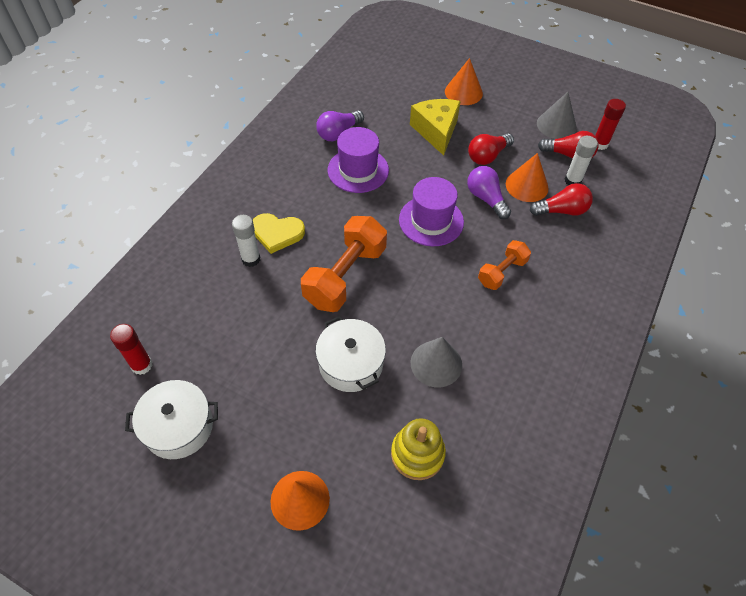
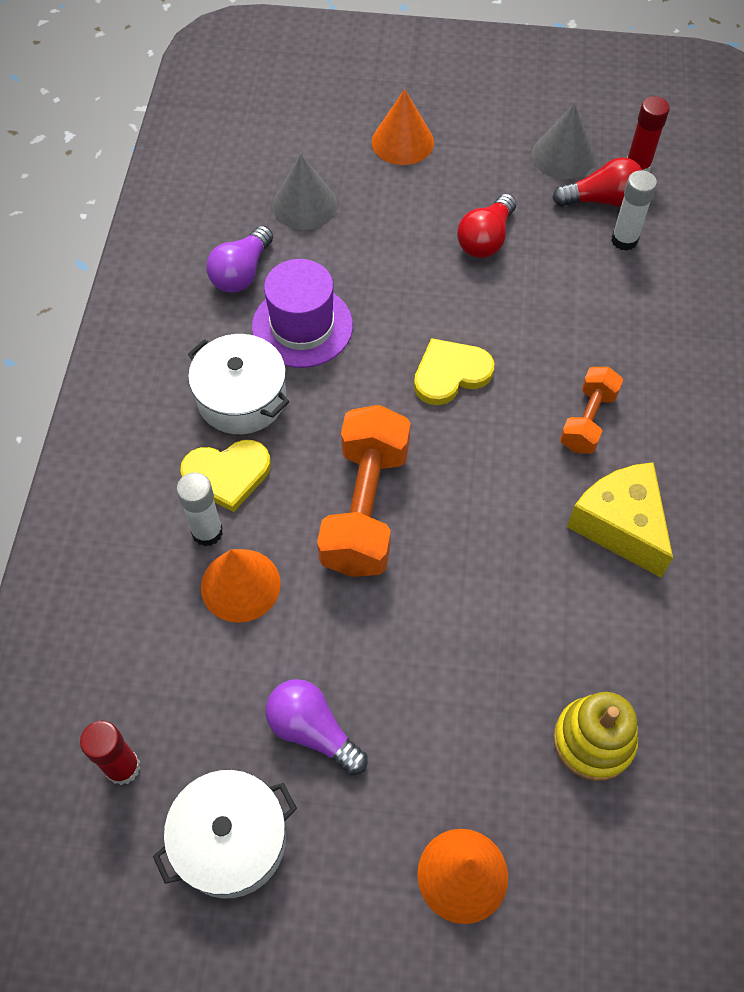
camera: 20 degrees left, 5 degrees up
(351, 363) = (438, 642): white pot -> white pot (242, 398)
(431, 221) = (450, 373): purple hat -> yellow heart
(436, 131) = (391, 221): yellow cheese -> yellow cheese (620, 525)
(436, 363) = (558, 595): grey cone -> grey cone (304, 205)
(486, 199) = (514, 310): purple light bulb -> purple light bulb (313, 731)
(527, 186) = (563, 269): orange cone -> orange cone (240, 585)
(561, 211) = (629, 293): red light bulb -> none

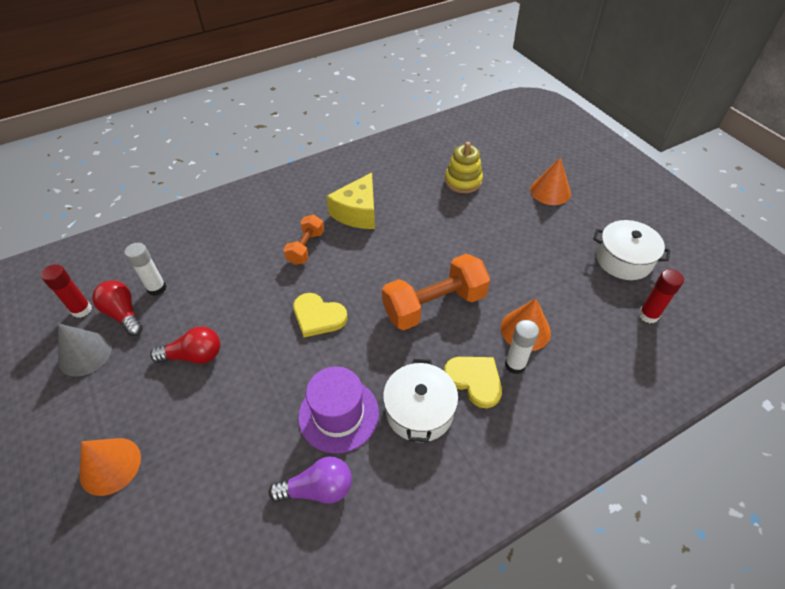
camera: 125 degrees left, 10 degrees down
(304, 205) = (220, 492): grey cone -> none
(313, 731) = (555, 260): purple light bulb -> none
(588, 420) = (306, 247): orange dumbbell -> orange dumbbell turned 60 degrees counterclockwise

